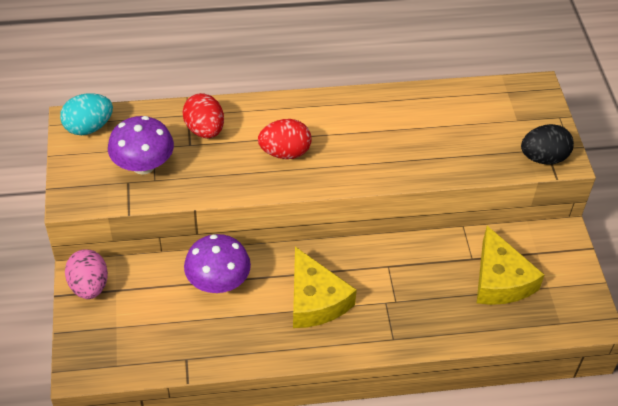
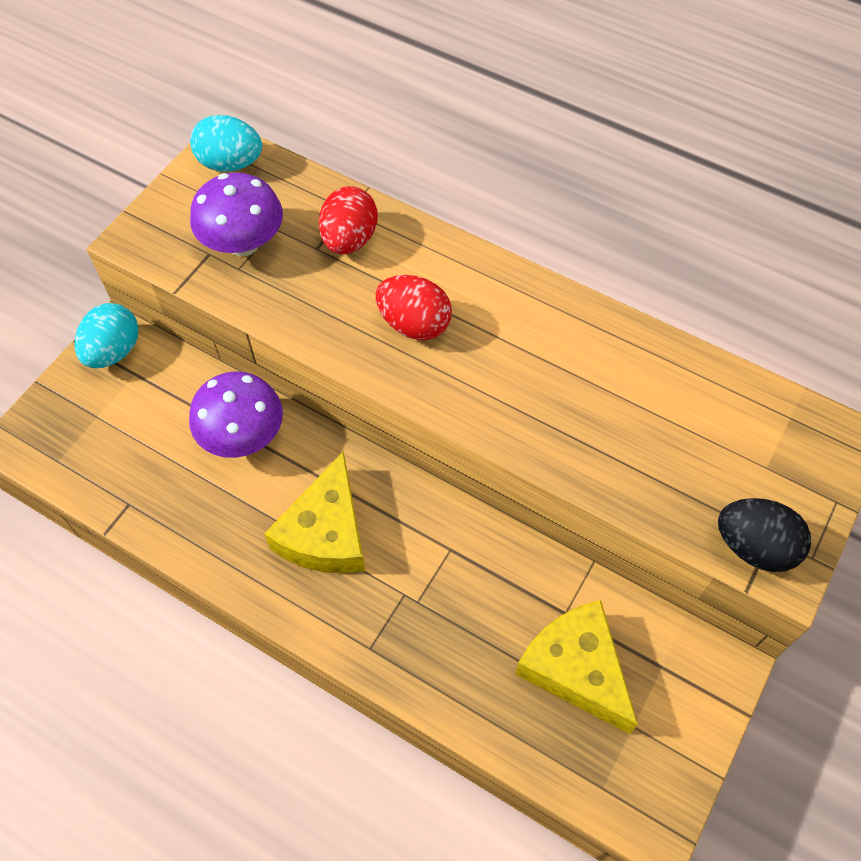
camera: 40 degrees right, 10 degrees up
(89, 286) = (114, 351): pink egg -> turquoise egg
(500, 280) = (576, 668): yellow cheese -> yellow cheese turned 120 degrees clockwise

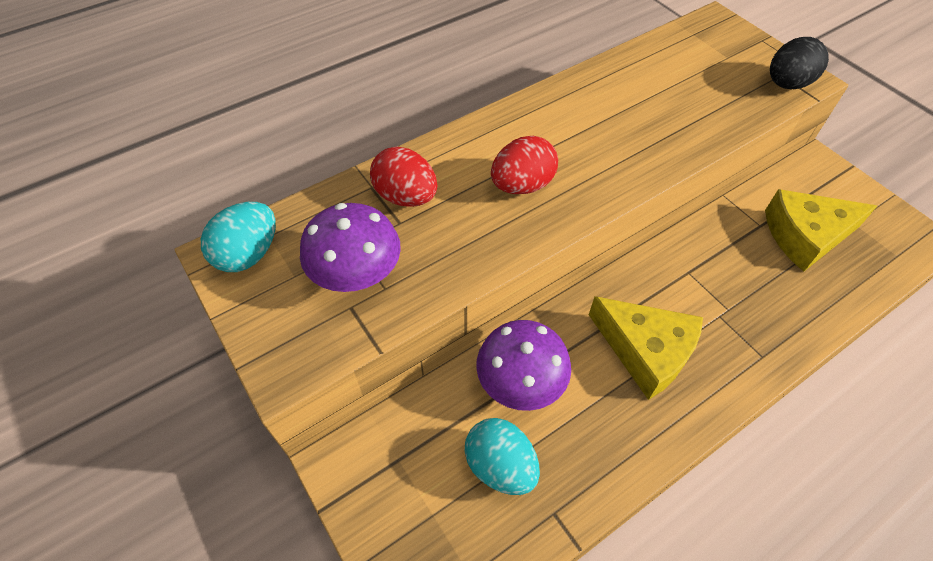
camera: 65 degrees left, 5 degrees down
(114, 351) = (359, 472): turquoise egg -> turquoise egg (500, 466)

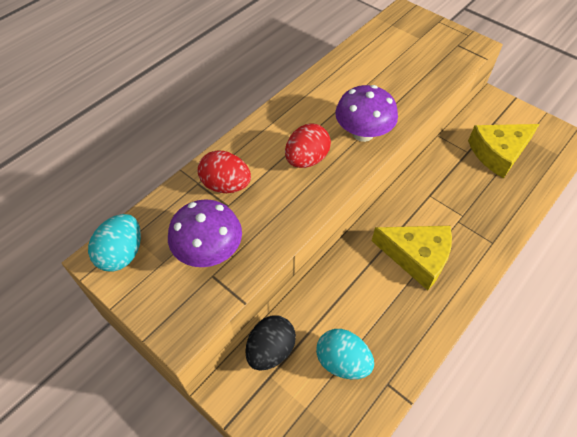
camera: 15 degrees left, 0 degrees up
(520, 383) = (339, 300): purple mushroom -> purple mushroom (363, 133)
(787, 84) = (463, 51): black egg -> black egg (270, 350)

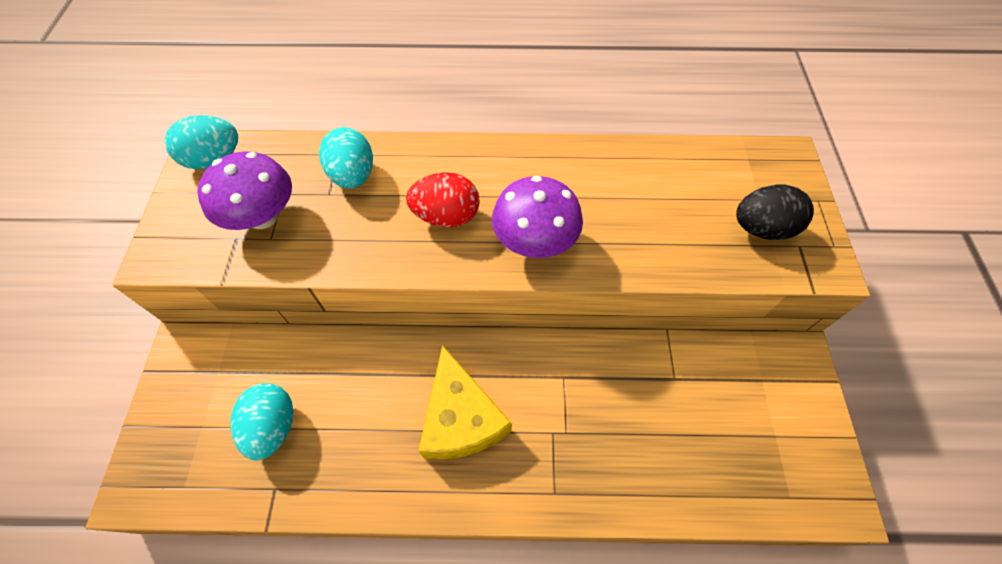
camera: 50 degrees right, 5 degrees up
(226, 185) = (353, 176): red egg -> turquoise egg
(270, 350) = (245, 353): black egg -> black egg (761, 228)
(498, 153) = (710, 416): yellow cheese -> none

